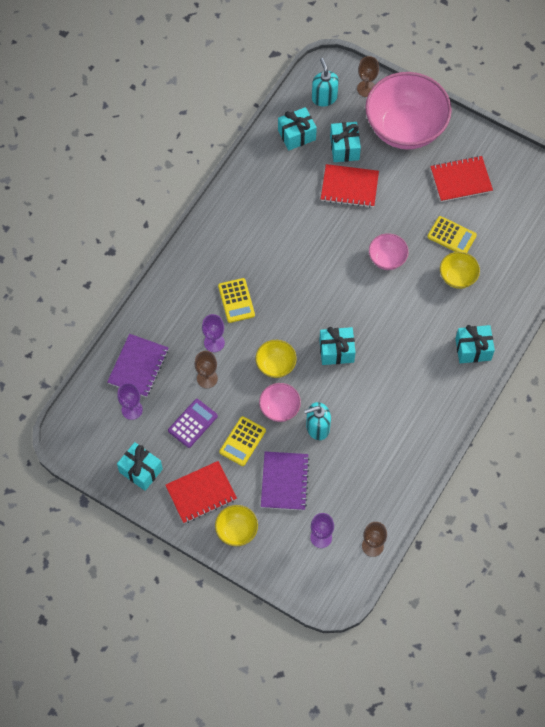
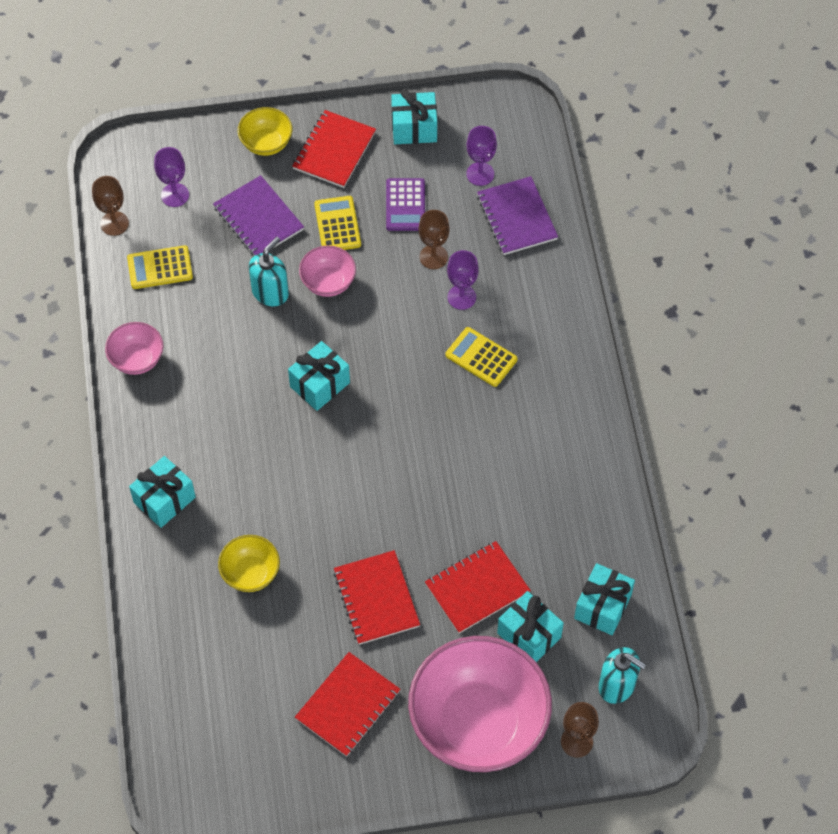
camera: 140 degrees right, 5 degrees down
(276, 365) = (373, 322): yellow bowl -> none
(387, 259) = (353, 532): pink bowl -> pink bowl (137, 359)
(404, 218) = (376, 599): none -> red notebook
(451, 236) = (299, 620): yellow calculator -> yellow calculator (160, 268)

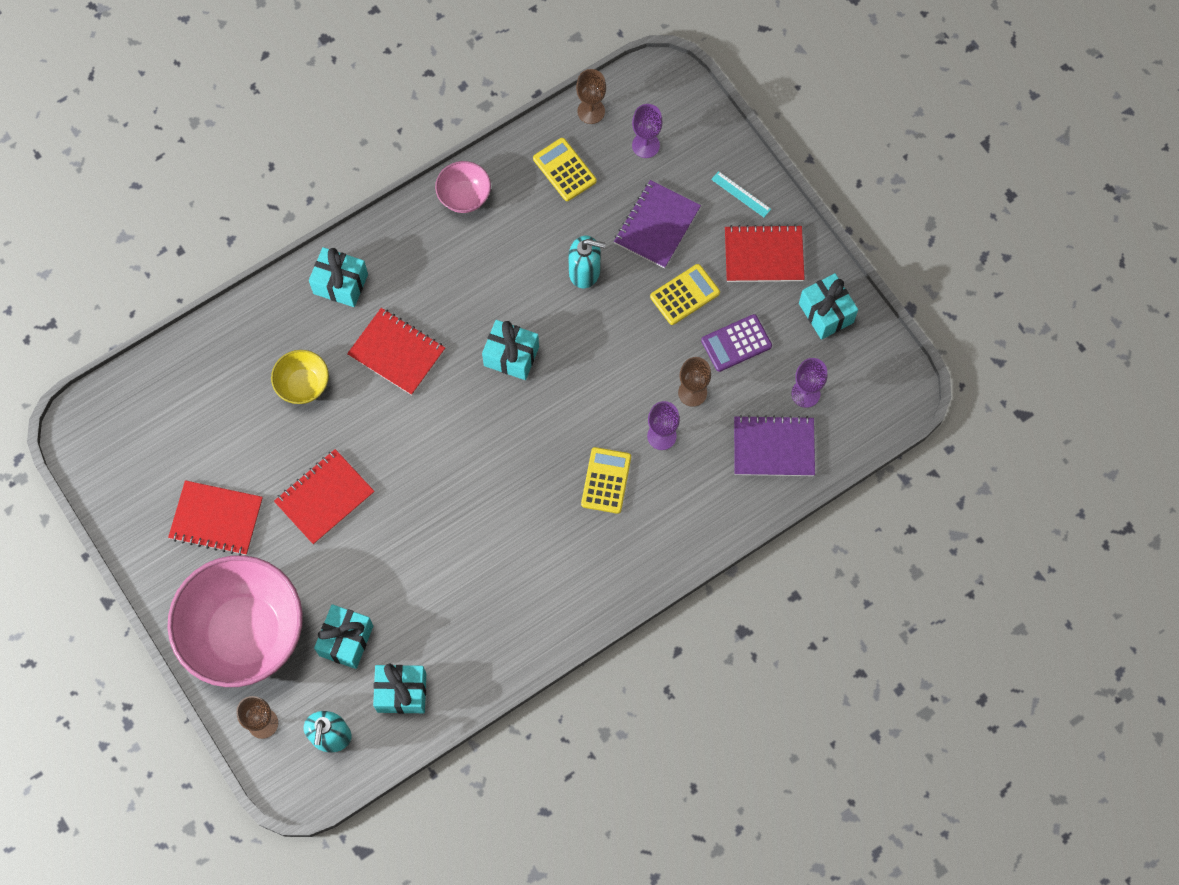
camera: 65 degrees right, 10 degrees up
(266, 143) = (741, 194): yellow bowl -> turquoise ruler
(328, 282) = (619, 315): pink bowl -> none
(477, 588) = (372, 577): red notebook -> red notebook (397, 352)
(516, 217) = (773, 447): purple notebook -> purple notebook turned 45 degrees clockwise

